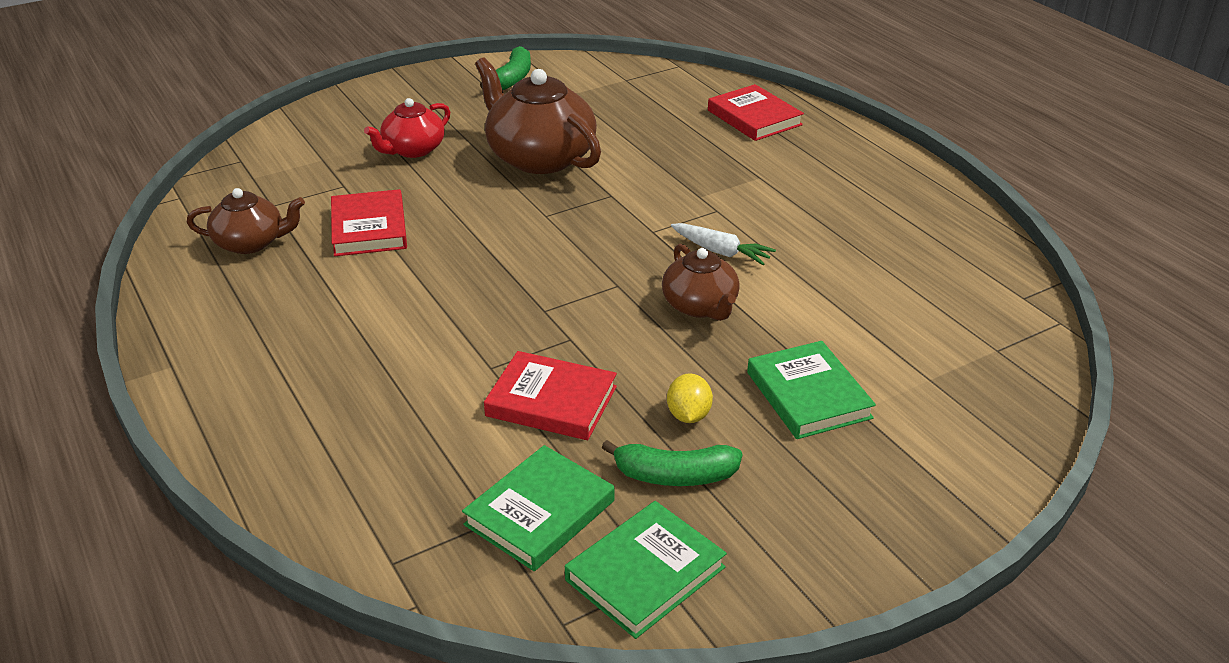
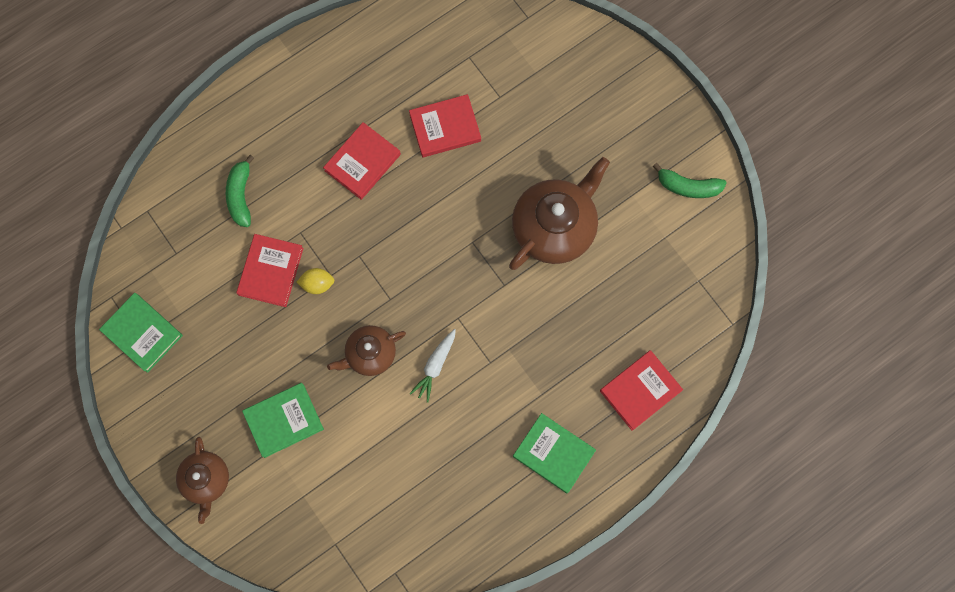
camera: 85 degrees right, 40 degrees up
(251, 243) = (421, 58): brown teapot -> brown teapot (206, 480)
(393, 301) = (362, 162): none -> red book
(413, 150) = (556, 132): red teapot -> none
(540, 513) = (182, 277): green book -> green book (553, 453)
(674, 475) = (212, 344): green banana -> green banana (241, 195)
(688, 415) = (262, 350): yellow lemon -> yellow lemon (317, 284)

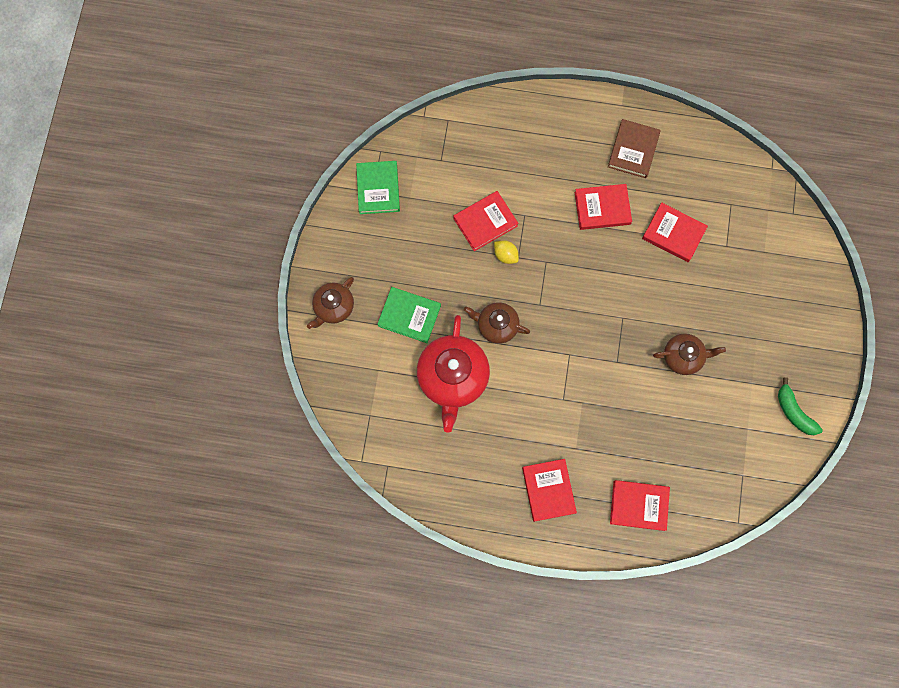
camera: 45 degrees right, 0 degrees up
(241, 195) = (511, 161): green banana -> none
(340, 86) = (633, 150): none -> brown book
(376, 437) = (453, 378): none -> red teapot
(435, 366) = (528, 370): white carrot -> none
(553, 453) = (548, 490): green book -> red book
(555, 226) = (683, 356): brown teapot -> brown teapot, size x0.58

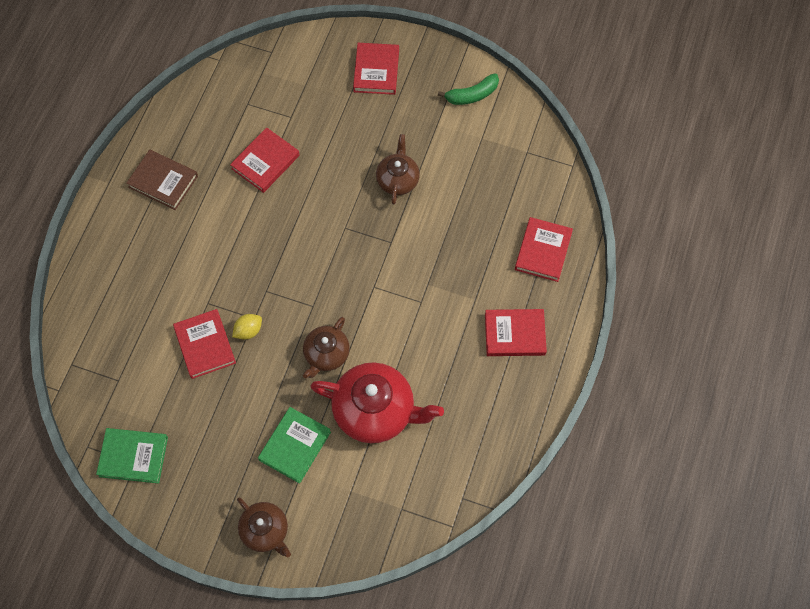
camera: 80 degrees left, 10 degrees down
(602, 208) = (220, 224): red book -> red book (376, 71)

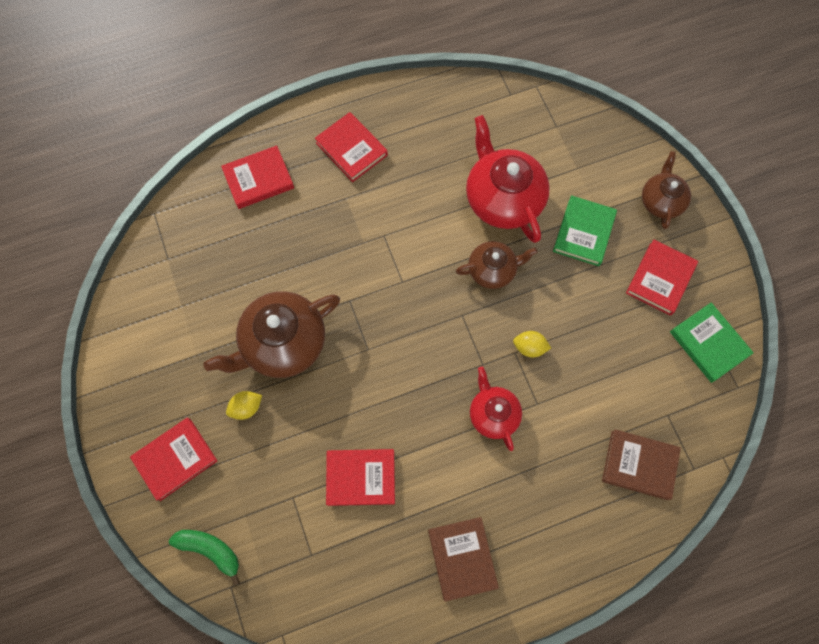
camera: 130 degrees left, 5 degrees up
(108, 332) = (639, 465): none -> brown book
(205, 345) = (573, 371): red book -> red book (660, 279)
(228, 270) = (493, 414): none -> red teapot
(295, 446) = (584, 232): green book -> green book turned 60 degrees counterclockwise
(373, 130) = (246, 407): none -> yellow lemon
(398, 179) = (282, 343): brown teapot -> brown teapot, size x1.71
(472, 95) = (139, 349): green banana -> green banana (210, 550)

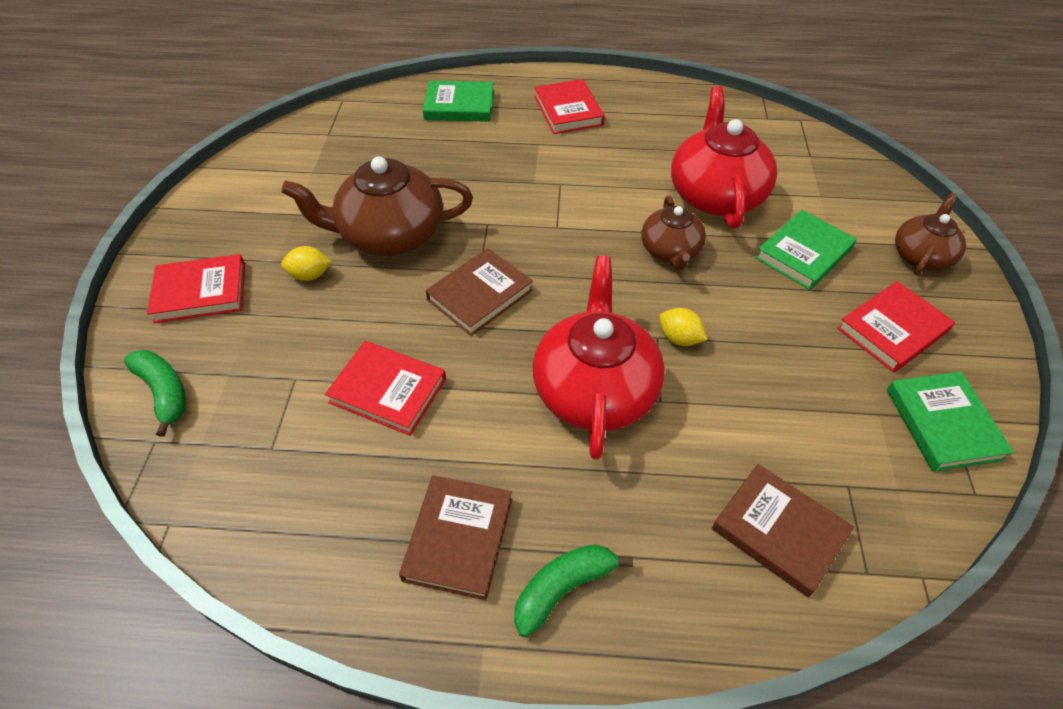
camera: 25 degrees right, 20 degrees down
(258, 179) = (459, 106): red book -> green book
(379, 370) = (480, 295): none -> brown book
(492, 270) = (670, 251): brown teapot -> brown teapot turned 75 degrees clockwise
(493, 414) = (595, 389): red teapot -> red teapot, size x1.71
(536, 559) = (563, 588): none -> green banana

